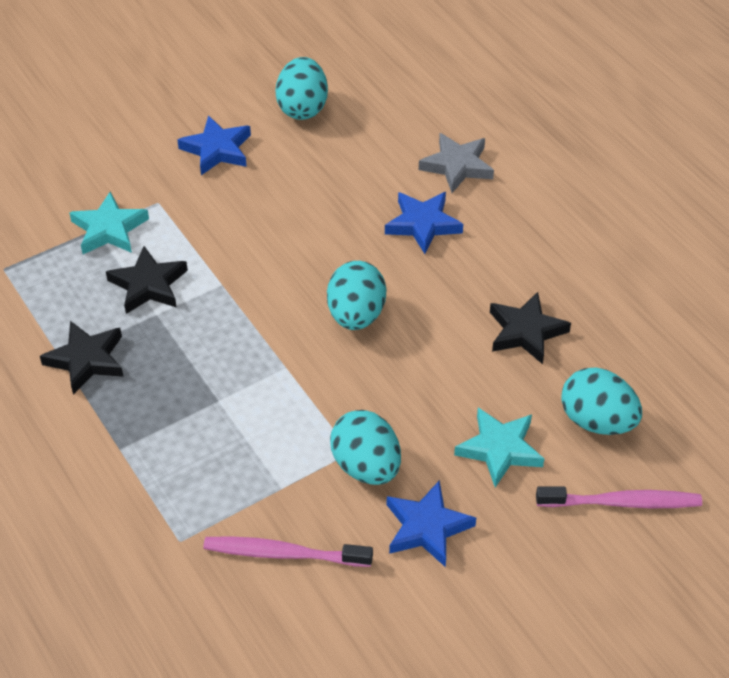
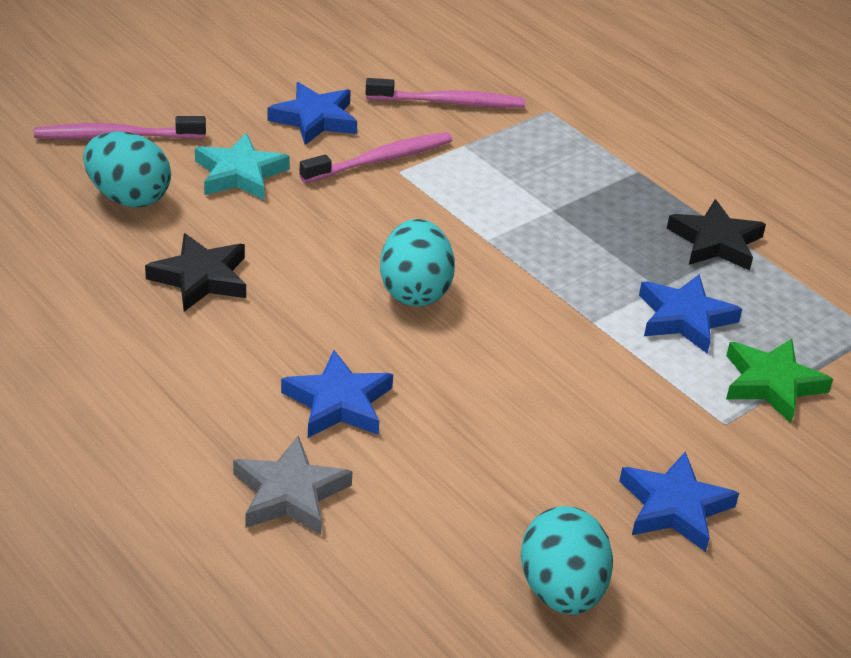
camera: 170 degrees right, 10 degrees down
(109, 229) = (772, 384): turquoise star -> green star
(148, 285) = (684, 318): black star -> blue star
(366, 466) = (380, 160): turquoise egg -> pink toothbrush

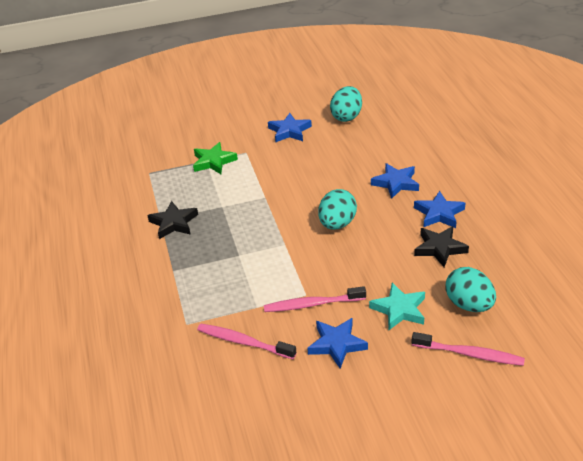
camera: 150 degrees left, 0 degrees up
(290, 493) = (428, 156): grey star -> none
(684, 318) = (223, 191): blue star -> blue star (439, 213)

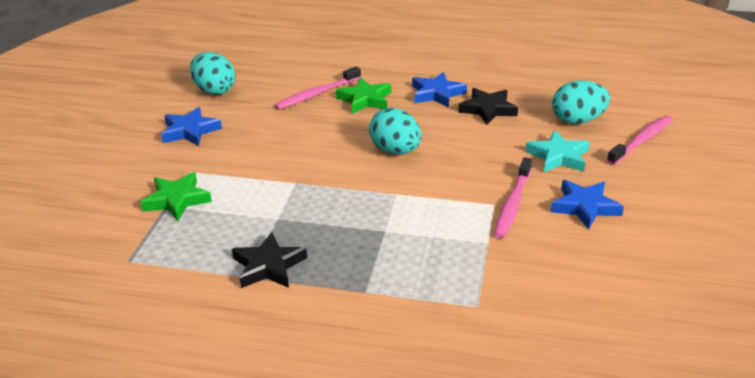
camera: 65 degrees left, 5 degrees down
(243, 342) = (541, 268): pink toothbrush -> pink toothbrush (316, 94)
(396, 183) = (365, 100): blue star -> green star

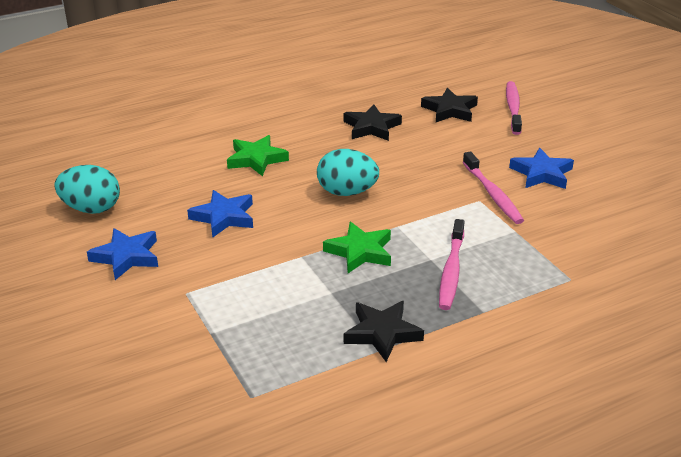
camera: 40 degrees left, 0 degrees up
(176, 200) = (214, 323): green star -> green star (360, 252)
(316, 94) = (203, 172): pink toothbrush -> pink toothbrush (451, 271)
(437, 94) = (311, 130): blue star -> blue star (224, 217)
(558, 156) = (474, 144): turquoise star -> none
(577, 121) = (450, 110): turquoise egg -> black star

